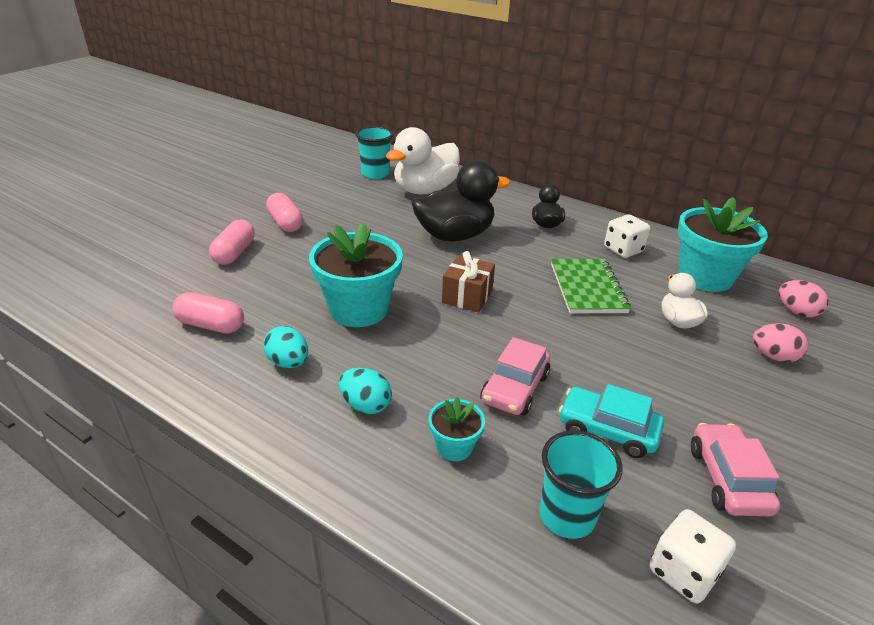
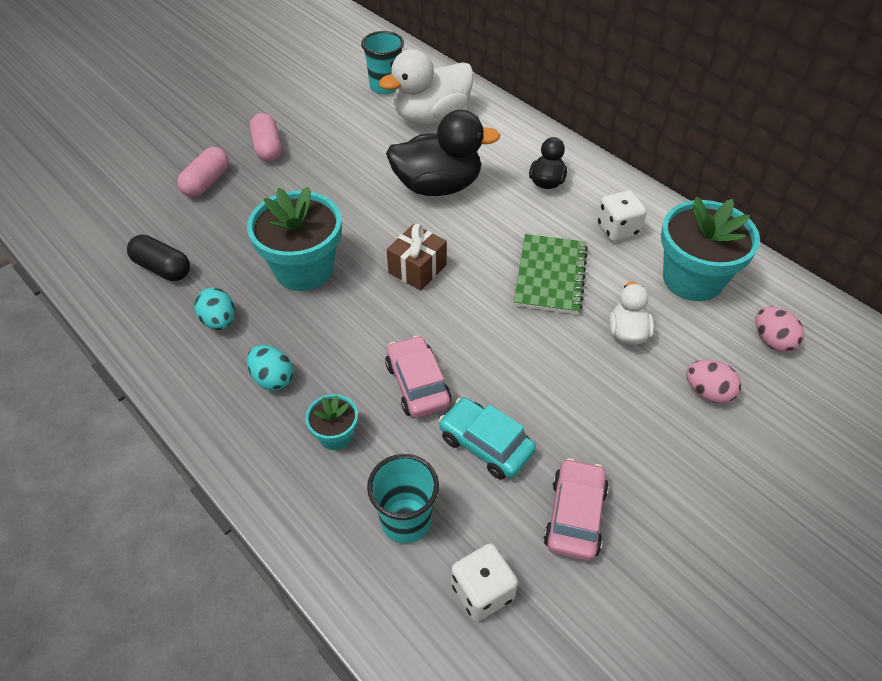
camera: 15 degrees right, 15 degrees up
(211, 325) = (162, 268): pink capsule -> black capsule
(515, 388) = (417, 384): pink car -> pink car turned 120 degrees clockwise

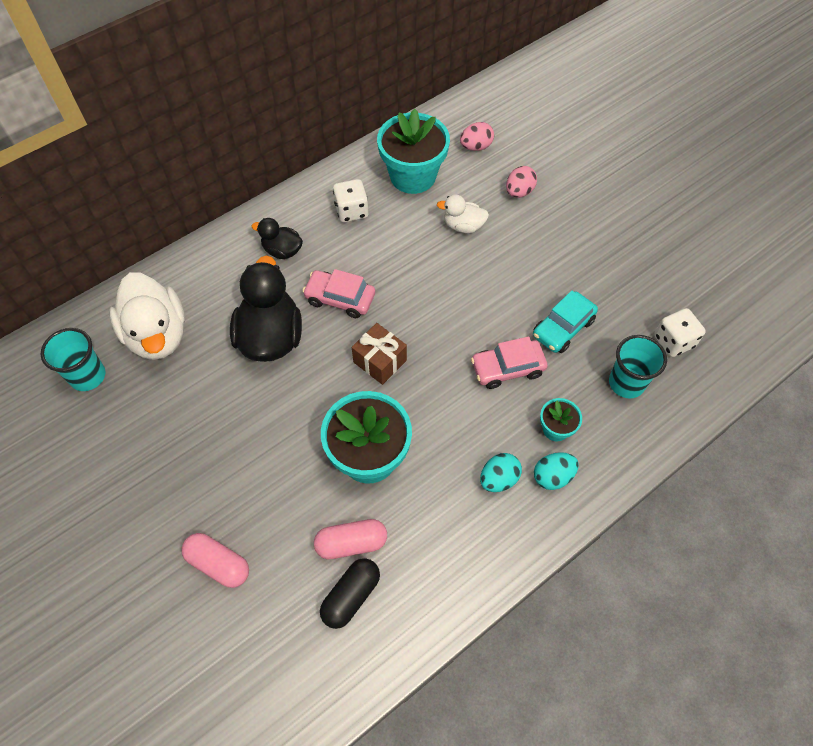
camera: 85 degrees left, 10 degrees up
(219, 321) = (429, 530): turquoise egg -> turquoise egg (552, 476)
(268, 148) = (171, 500): pink capsule -> pink capsule (351, 543)
(550, 276) = (399, 265): green notebook -> none
(575, 516) = (617, 283): pink car -> pink car (340, 299)

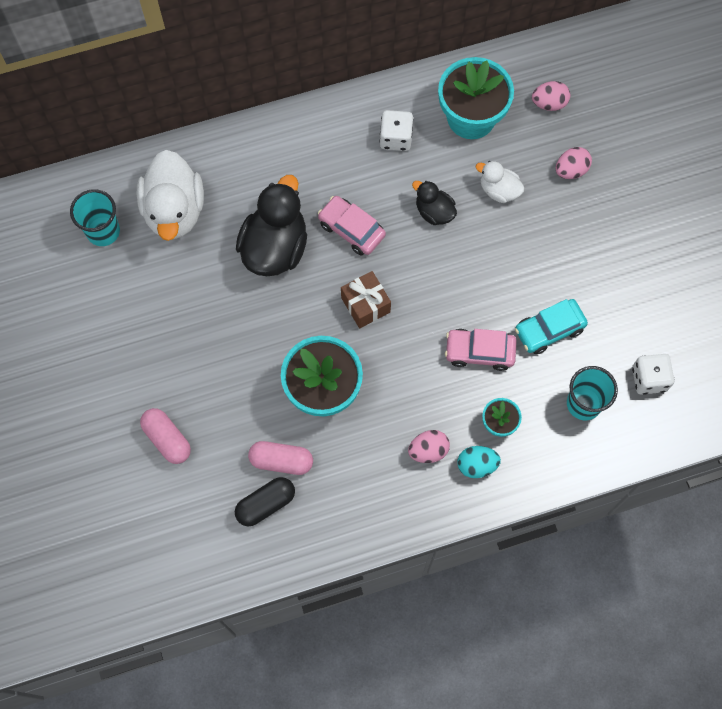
camera: 20 degrees right, 10 degrees up
(282, 250) = (314, 160): black duck -> black duck (434, 212)
(498, 479) = (428, 450): turquoise egg -> pink egg

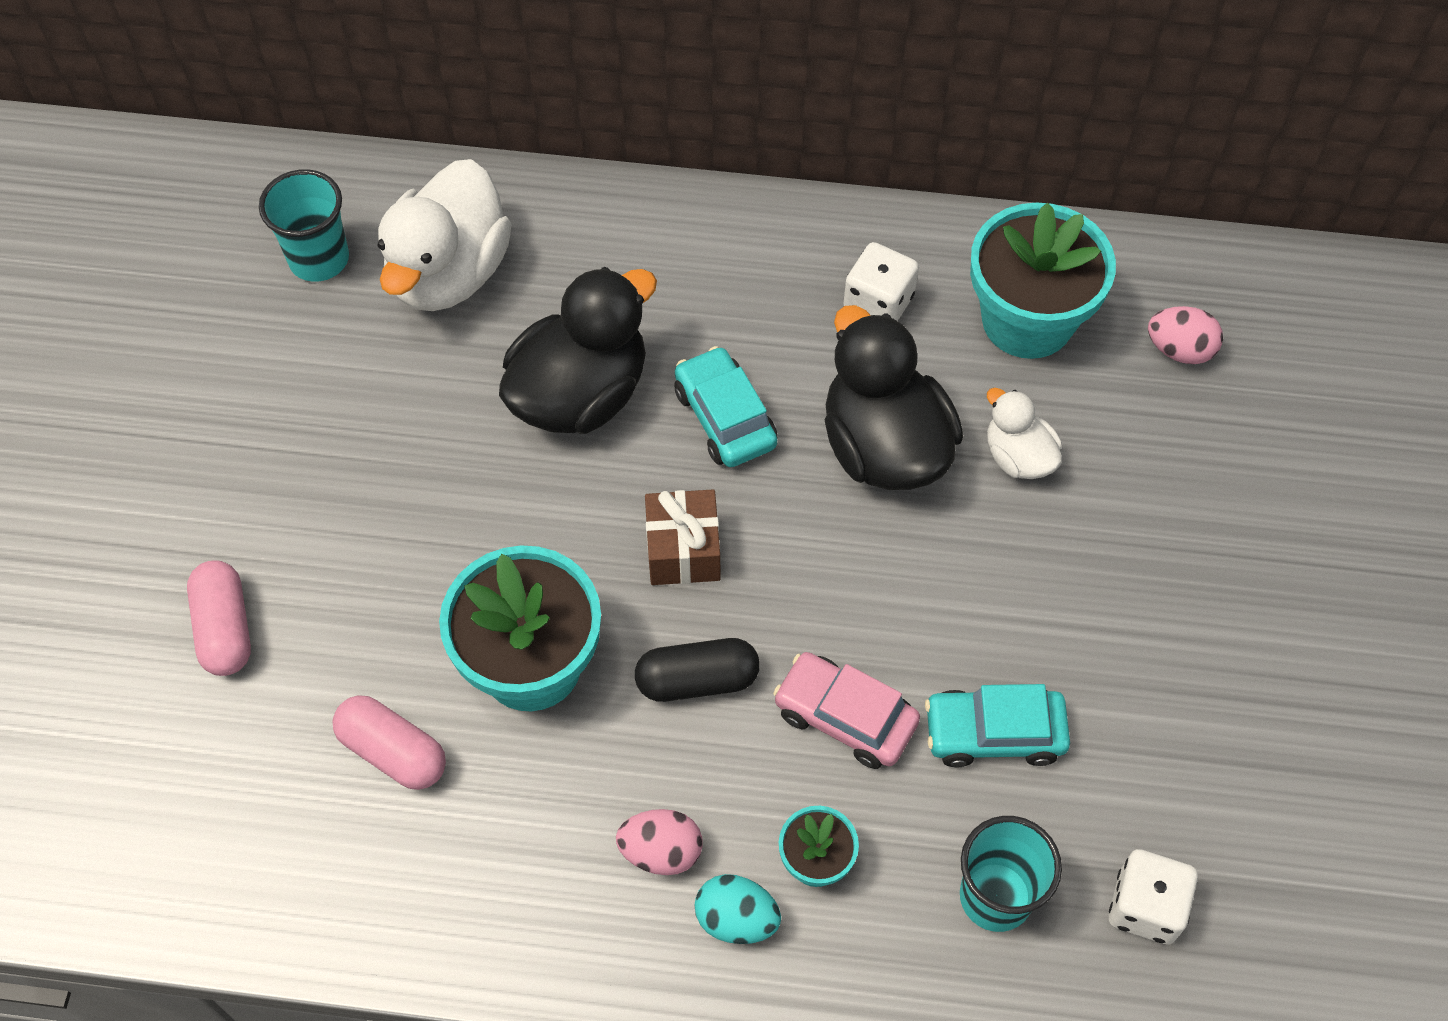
camera: 25 degrees right, 10 degrees down
(265, 504) = (324, 815): black capsule -> black capsule (697, 680)
(351, 229) = (725, 417): pink car -> turquoise car
(434, 212) = (884, 446): black duck -> black duck, size x1.90
(571, 170) = (1167, 475): pink egg -> none

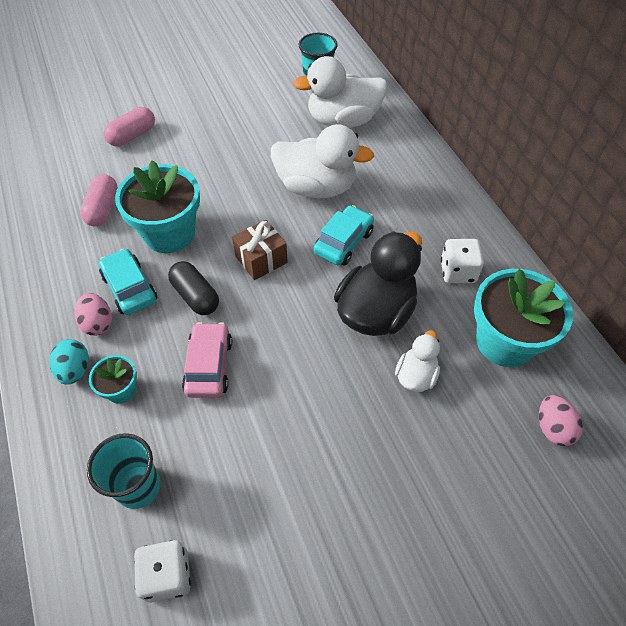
camera: 60 degrees right, 5 degrees down
(580, 394) = (316, 187): black duck -> white duck
(994, 733) = (237, 441): turquoise car -> turquoise car (130, 288)

